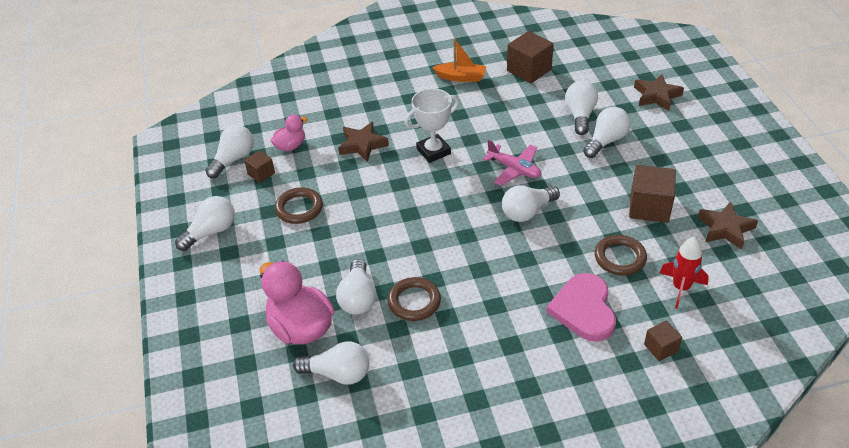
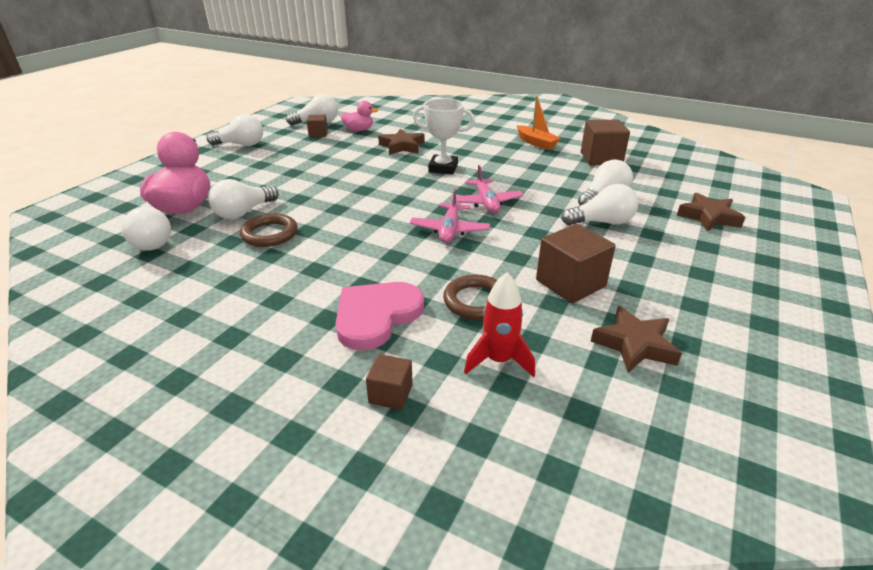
camera: 40 degrees right, 10 degrees down
(299, 208) = (305, 156): brown ring -> none
(527, 212) = (449, 230): white light bulb -> pink plane

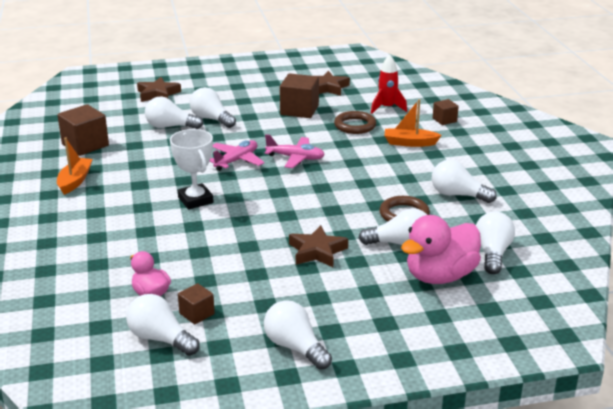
camera: 130 degrees left, 5 degrees down
(237, 279) = (457, 195): none -> white light bulb
(376, 316) = (409, 143): pink heart -> orange boat
(402, 146) = (168, 242): brown star -> brown star (317, 251)
(449, 230) = (295, 158): pink plane -> pink plane turned 45 degrees clockwise

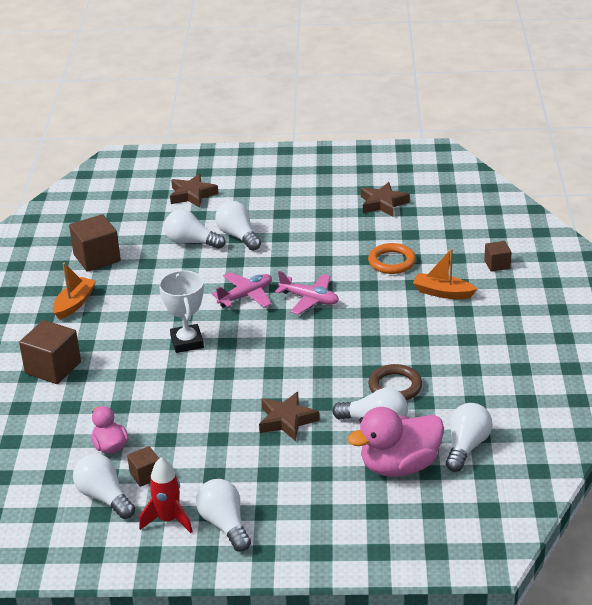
camera: 15 degrees right, 5 degrees up
(299, 110) = (338, 233): brown cube -> brown cube (53, 368)
(355, 125) = (392, 262): brown ring -> orange ring
(387, 108) = (438, 240): red rocket -> red rocket (168, 520)
(457, 195) = (464, 368): white light bulb -> none

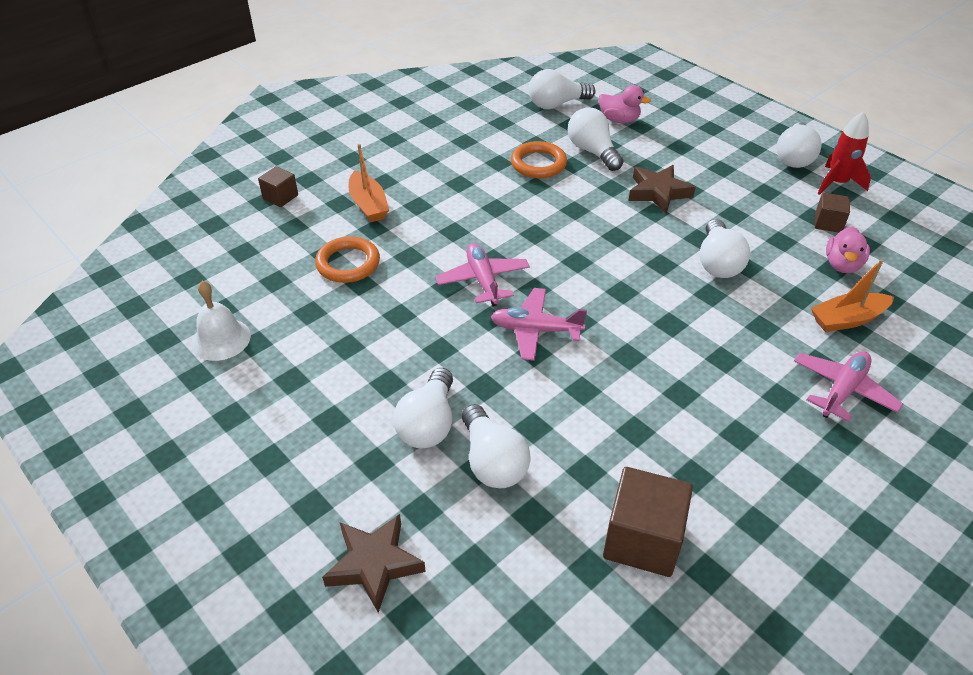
camera: 135 degrees left, 10 degrees up
(53, 368) = (843, 390): brown cube -> pink plane
(74, 304) = (744, 472): orange boat -> orange boat (847, 319)
(104, 497) = (881, 228): white light bulb -> white light bulb (718, 263)
(187, 342) = (661, 319): white trophy -> none
(383, 203) = (221, 339): brown star -> white bell
(395, 386) = (538, 164): brown ring -> orange ring
(399, 466) = (619, 120): pink duck -> pink duck, size x0.55

